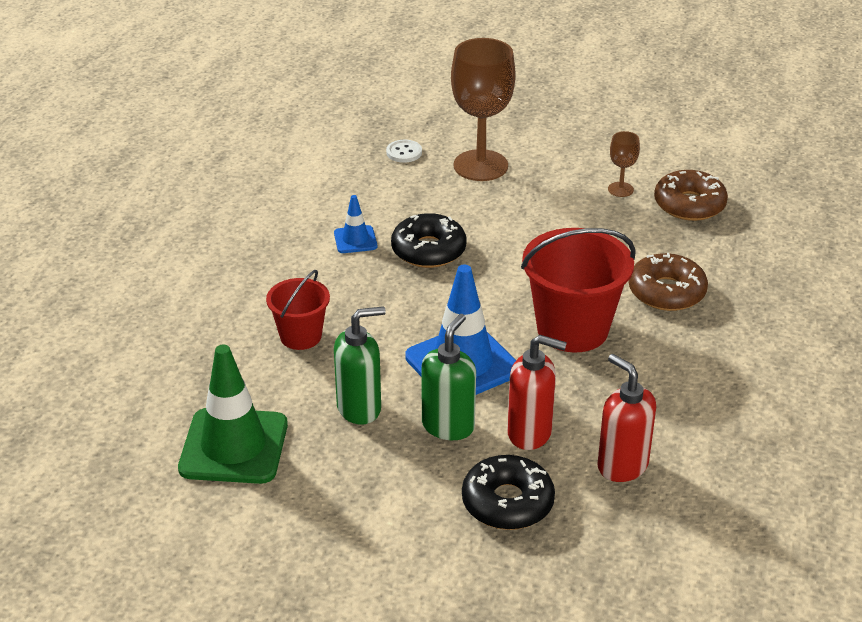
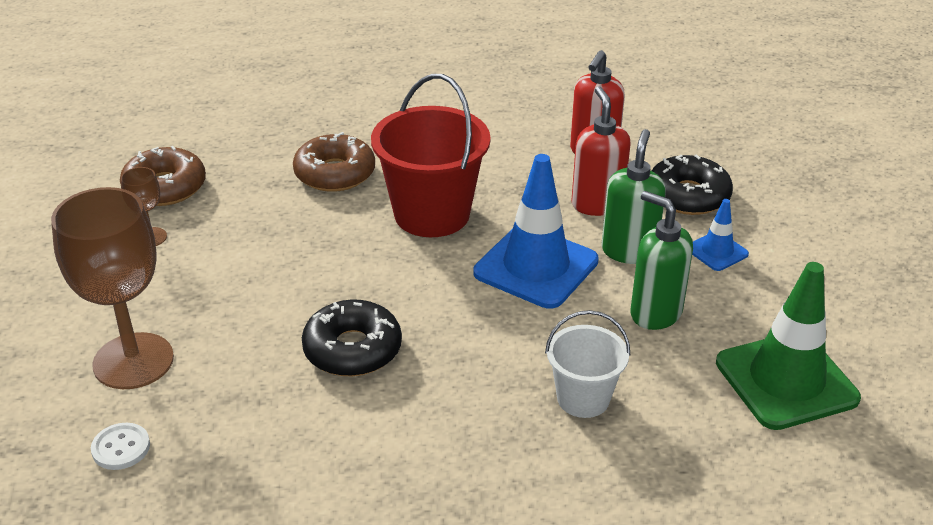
camera: 115 degrees left, 0 degrees up
(301, 336) = (583, 398): red bucket -> white bucket
(355, 240) = (365, 421): blue traffic cone -> blue traffic cone (717, 251)
(448, 426) = (628, 251): green soap dispenser -> green soap dispenser turned 105 degrees clockwise

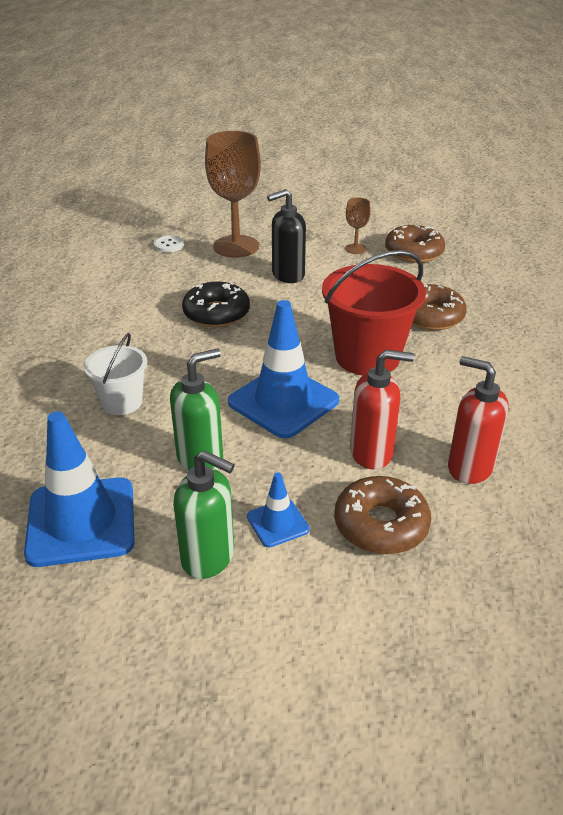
camera: 100 degrees right, 0 degrees up
(234, 294) = (287, 275): none -> black soap dispenser
(628, 251) = (292, 460): green soap dispenser -> green soap dispenser (208, 557)
(688, 196) = (381, 524): black donut -> brown donut
(786, 381) = (81, 521): green traffic cone -> blue traffic cone

